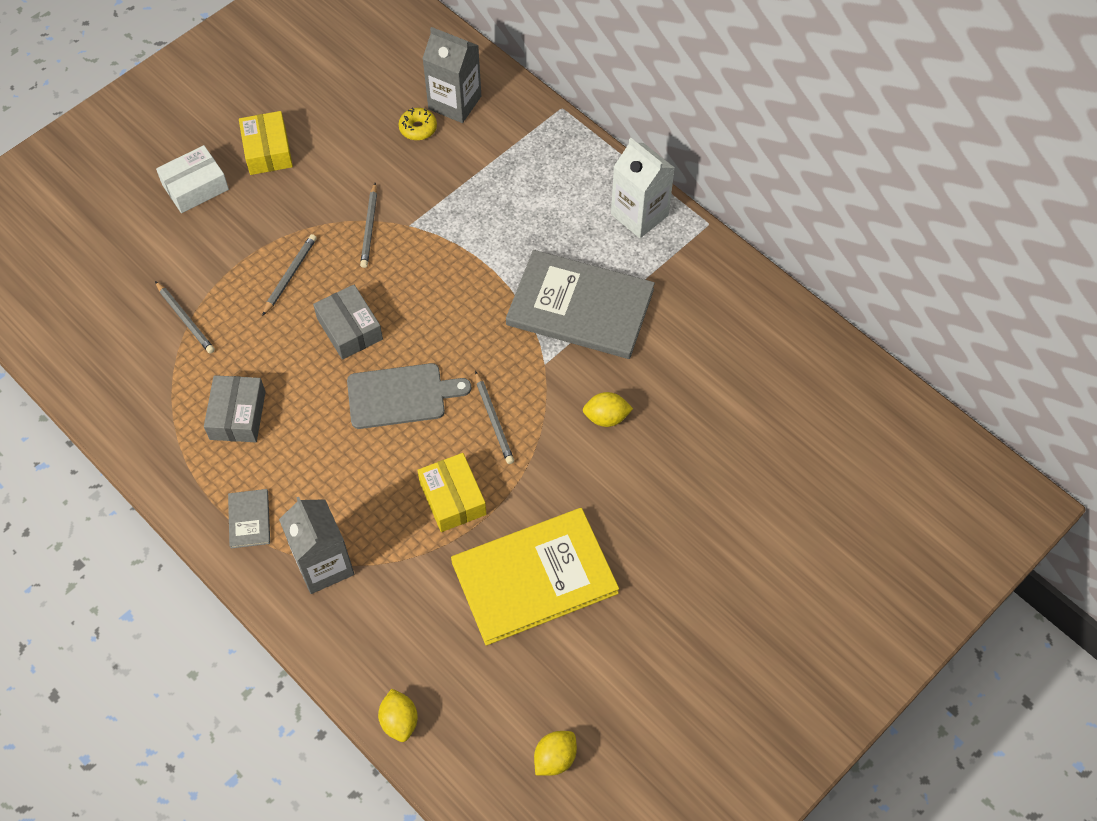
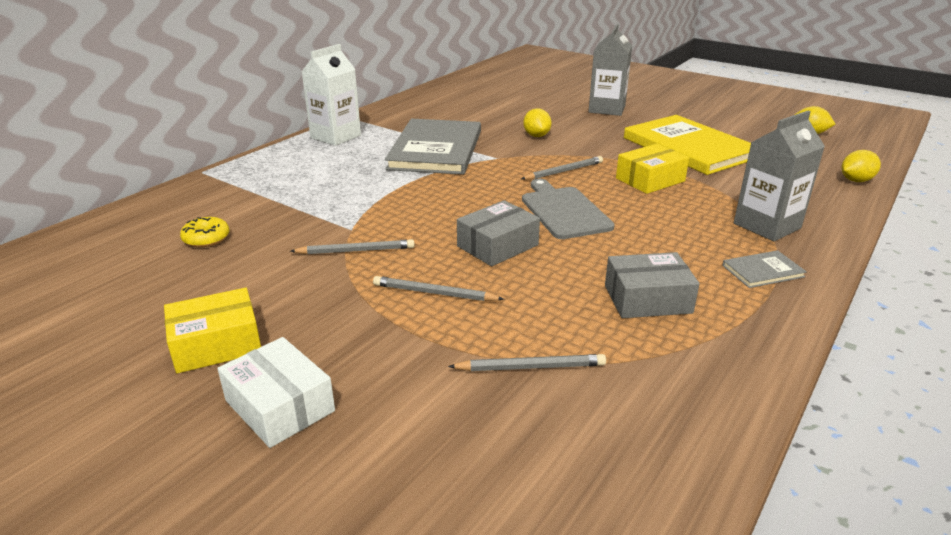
camera: 100 degrees left, 30 degrees down
(185, 319) = (530, 367): grey pencil -> grey pencil turned 45 degrees clockwise
(455, 102) = (173, 222): grey carton -> grey carton (607, 109)

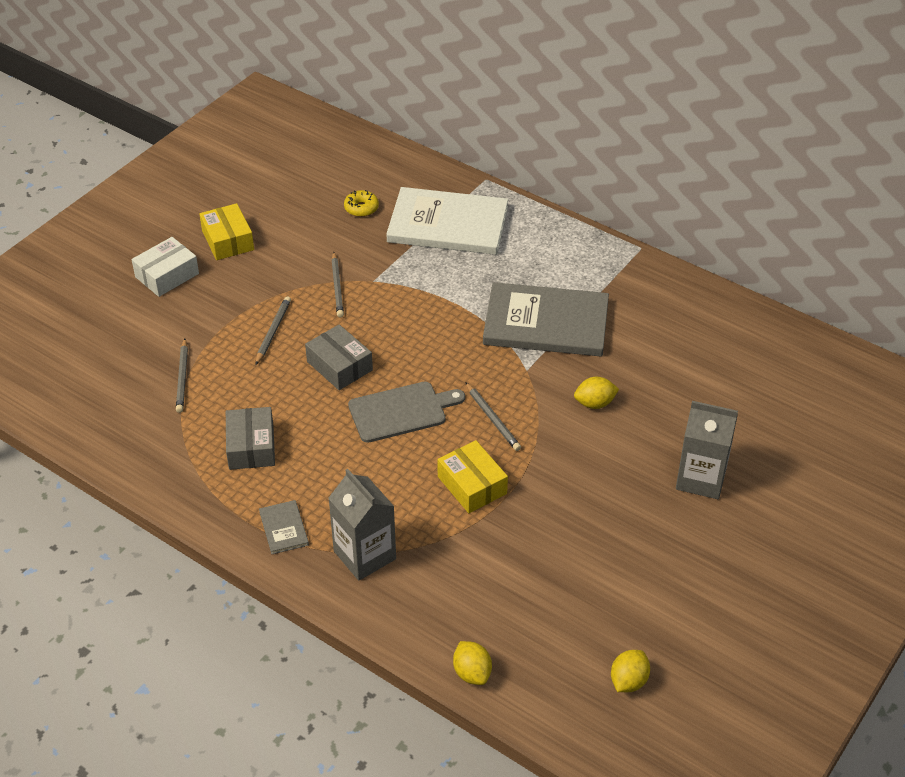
camera: 90 degrees right, 15 degrees up
(269, 190) = (448, 225): none -> white book
(335, 136) = (578, 248): white carton -> none
(689, 148) = (566, 537): yellow book -> none

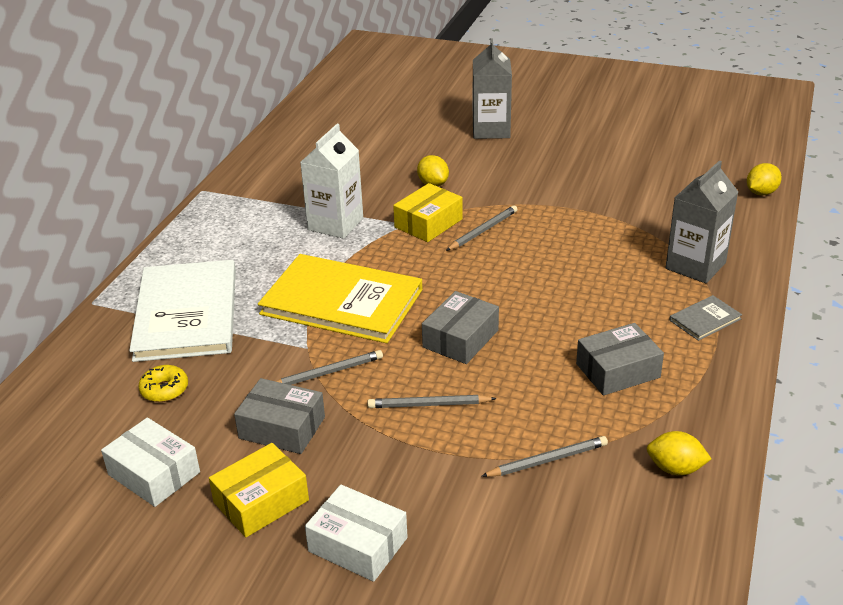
camera: 105 degrees left, 10 degrees down
(280, 199) = (154, 473): none -> white box
(291, 257) = (282, 427): none -> grey box
(401, 411) = (504, 283): grey cutting board -> none
(423, 308) = (342, 302): none -> yellow book
(472, 485) = (572, 227): yellow box -> yellow box (428, 223)
(546, 323) = (335, 224): grey book -> white carton
(628, 681) = (705, 133): yellow lemon -> yellow lemon (675, 469)

